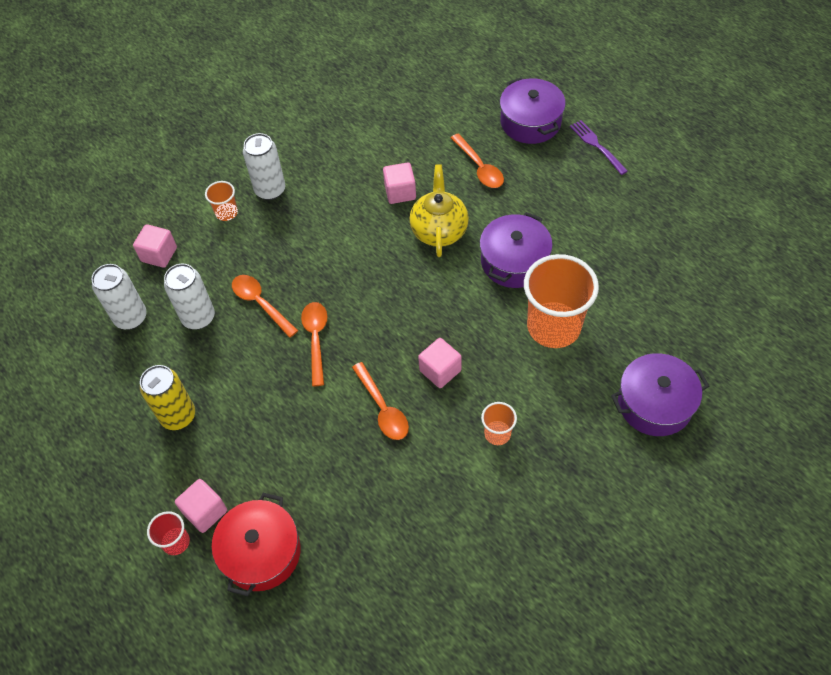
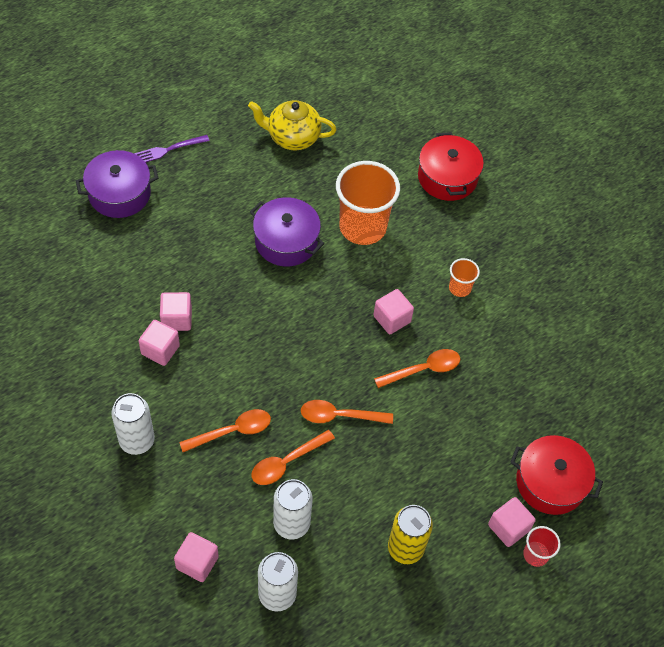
camera: 90 degrees left, 0 degrees up
(226, 213) = (156, 488): orange cup -> none
(364, 187) = (160, 350): none -> pink cube
(439, 230) = (234, 293): yellow teapot -> yellow teapot (292, 137)
(479, 167) = (165, 246): orange spoon -> orange spoon (232, 431)
(654, 403) = (447, 177): purple pot -> red pot

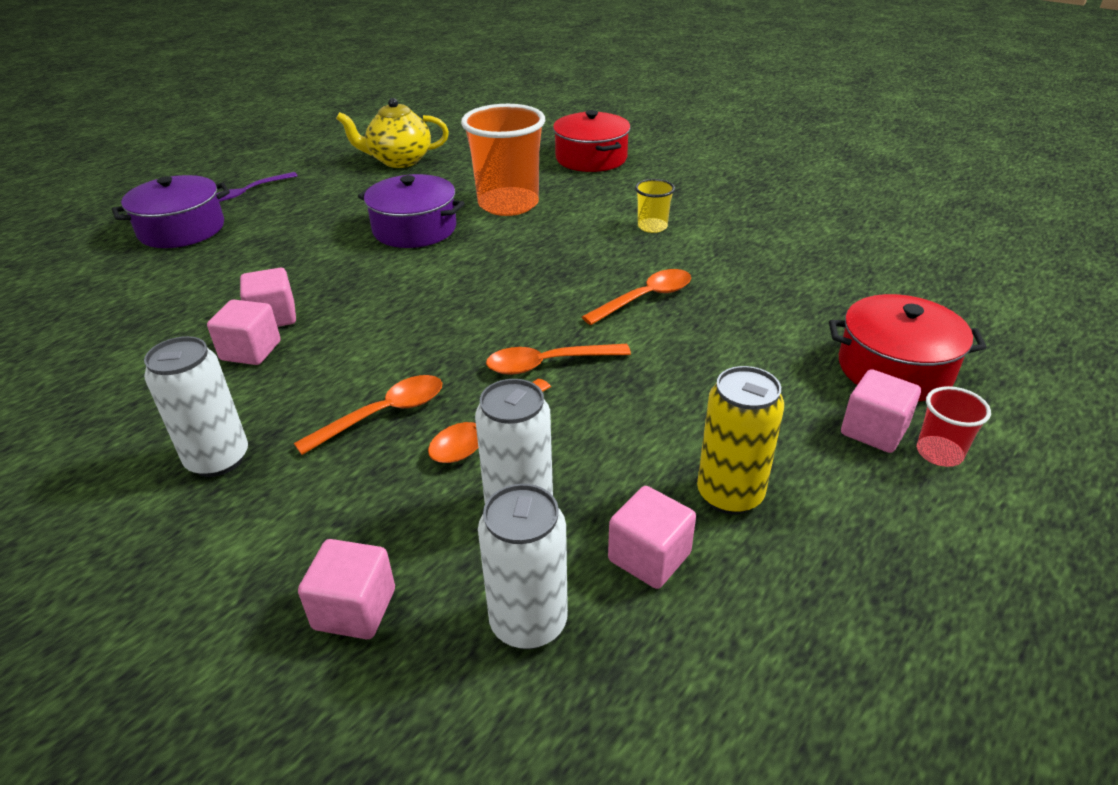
camera: 10 degrees left, 20 degrees down
(392, 319) = (580, 264): pink cube -> pink cube (649, 557)
(459, 288) = (652, 227): orange cup -> yellow cup

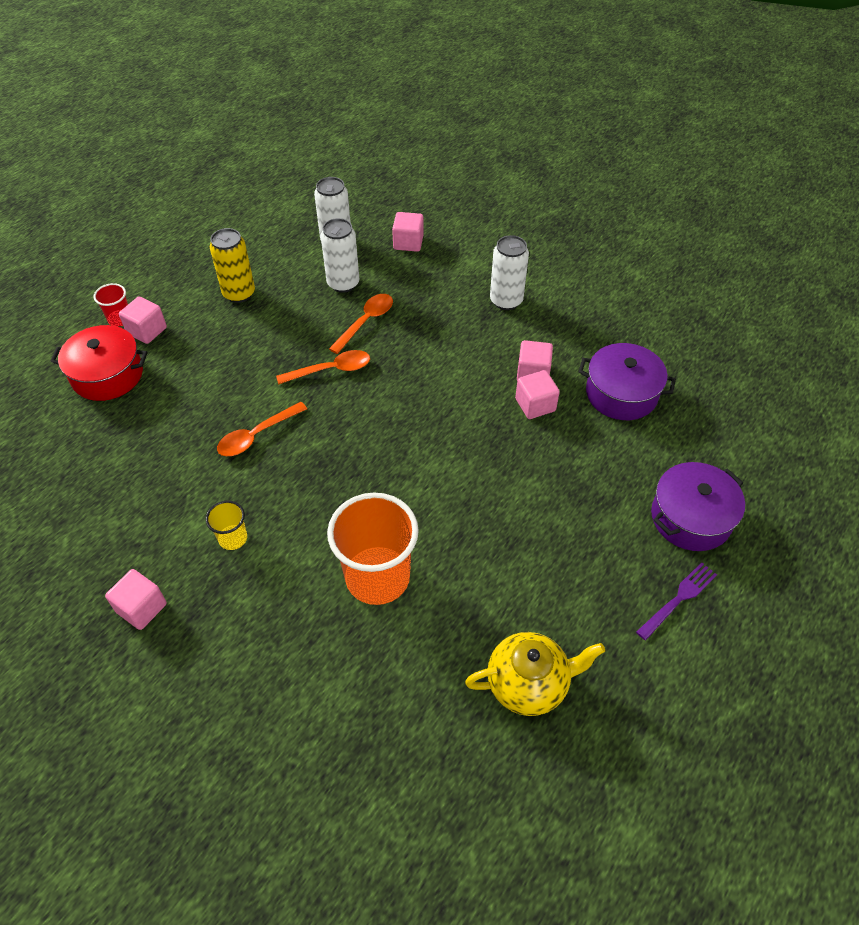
camera: 175 degrees right, 15 degrees up
(383, 414) = (426, 330): orange spoon -> none
(414, 229) = (464, 526): purple pot -> purple pot (621, 393)
(591, 158) = (282, 699): red pot -> none
(649, 557) = (283, 265): pink cube -> pink cube (141, 608)

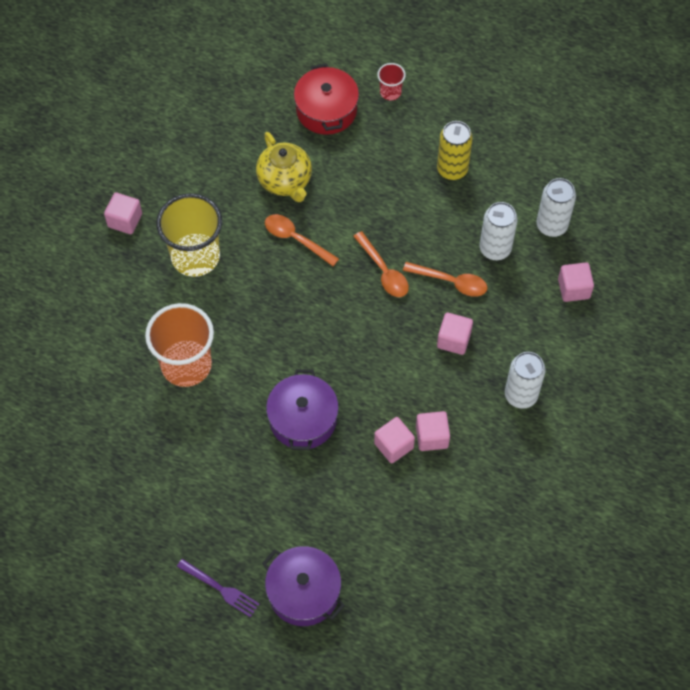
camera: 75 degrees right, 10 degrees up
(147, 331) = (383, 117): pink cube -> pink cube (453, 340)
(233, 538) = (195, 256): yellow cup -> yellow cup, size x2.16
(528, 684) = (123, 489): yellow teapot -> yellow teapot (285, 181)
(621, 393) = (430, 518): purple pot -> purple pot (303, 419)

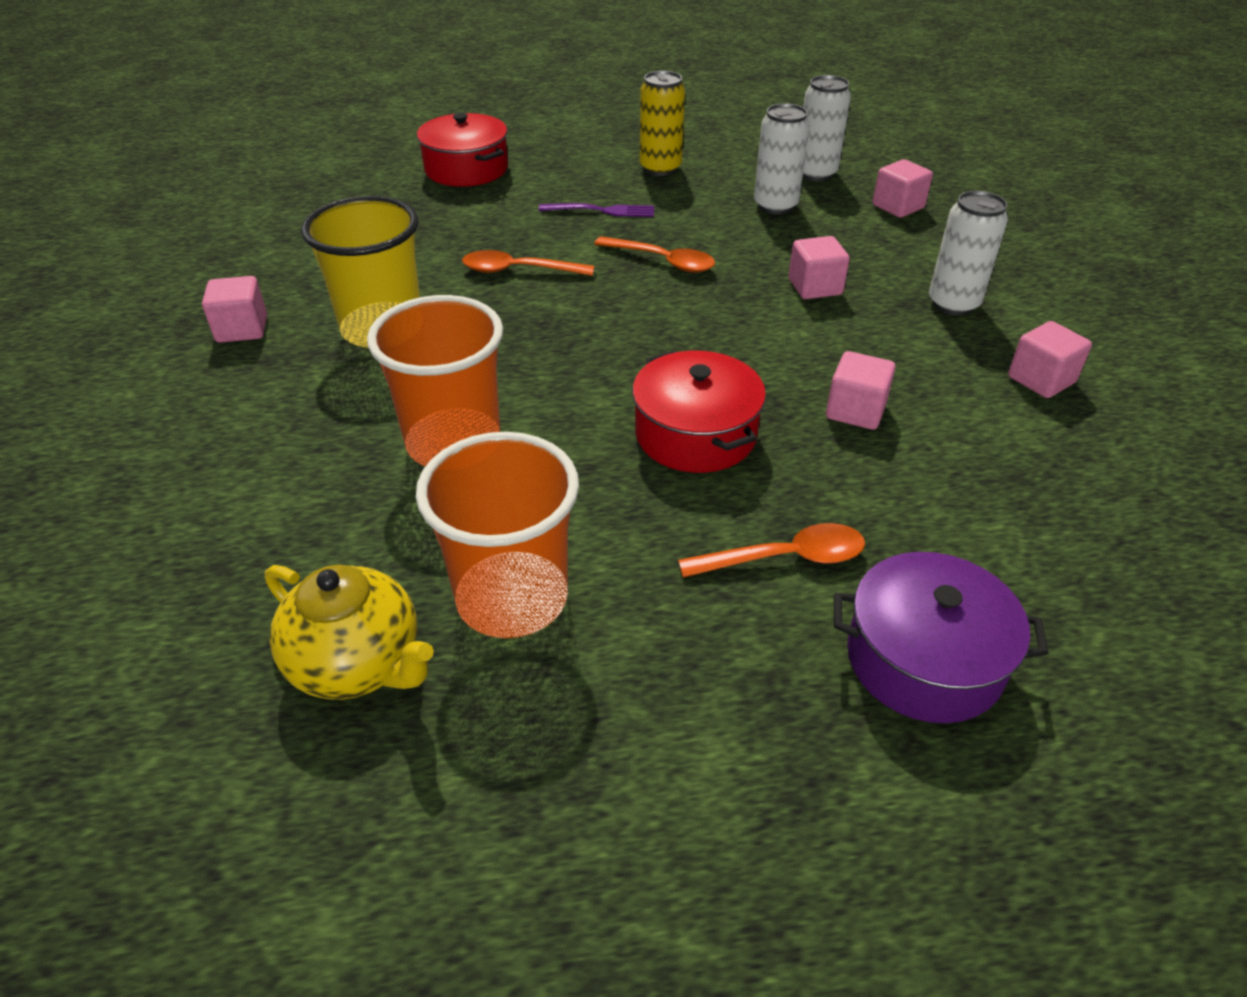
camera: 30 degrees left, 20 degrees down
(161, 472) = (512, 598): none -> orange cup
(220, 589) = (773, 733): purple fork -> purple fork (601, 211)
(285, 181) = (461, 231): yellow teapot -> yellow teapot (358, 664)
(303, 419) = (695, 434): purple pot -> red pot
(390, 92) = (532, 140): red cup -> none
(432, 437) = (895, 382): pink cube -> pink cube (1041, 380)
(451, 282) = (755, 244): orange spoon -> orange spoon (784, 558)

